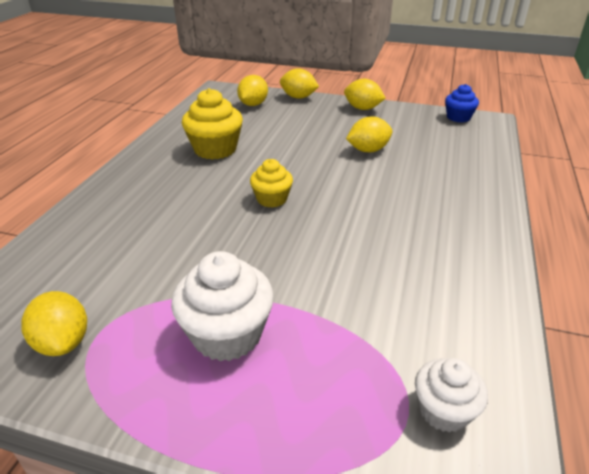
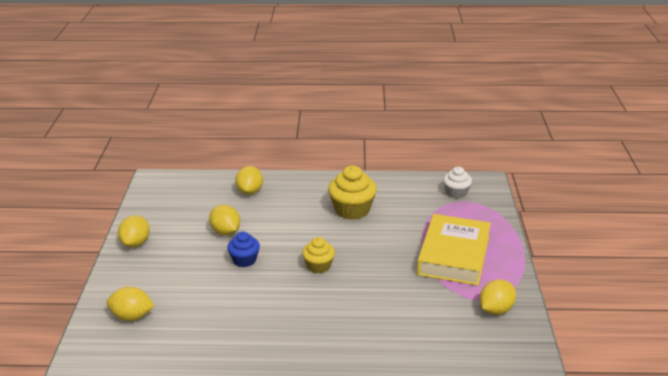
camera: 105 degrees left, 5 degrees down
(215, 149) = (247, 316): yellow cupcake -> yellow cupcake (352, 210)
(227, 334) = (453, 255): white cupcake -> yellow book
(298, 97) = (108, 288): yellow lemon -> yellow lemon (250, 191)
(458, 117) = (150, 193): blue cupcake -> blue cupcake (244, 260)

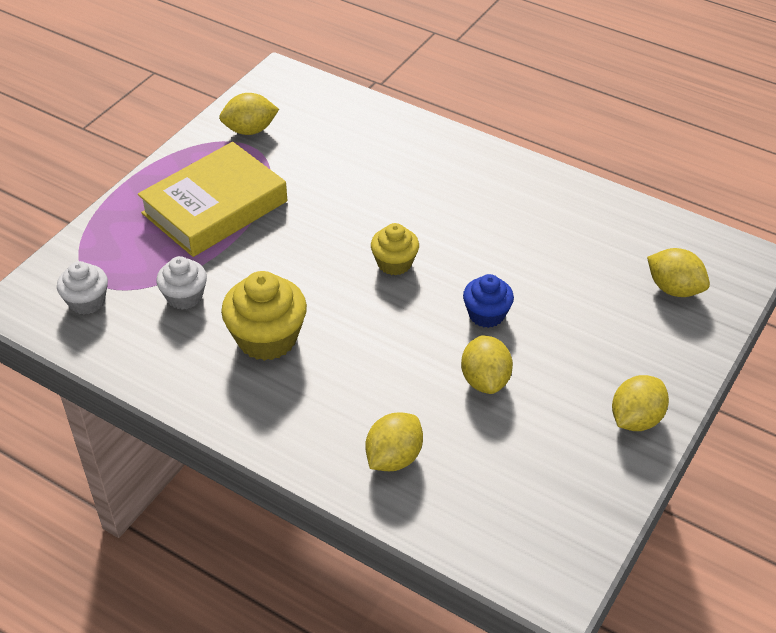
camera: 150 degrees left, 15 degrees up
(413, 211) = (184, 296): none -> white cupcake

